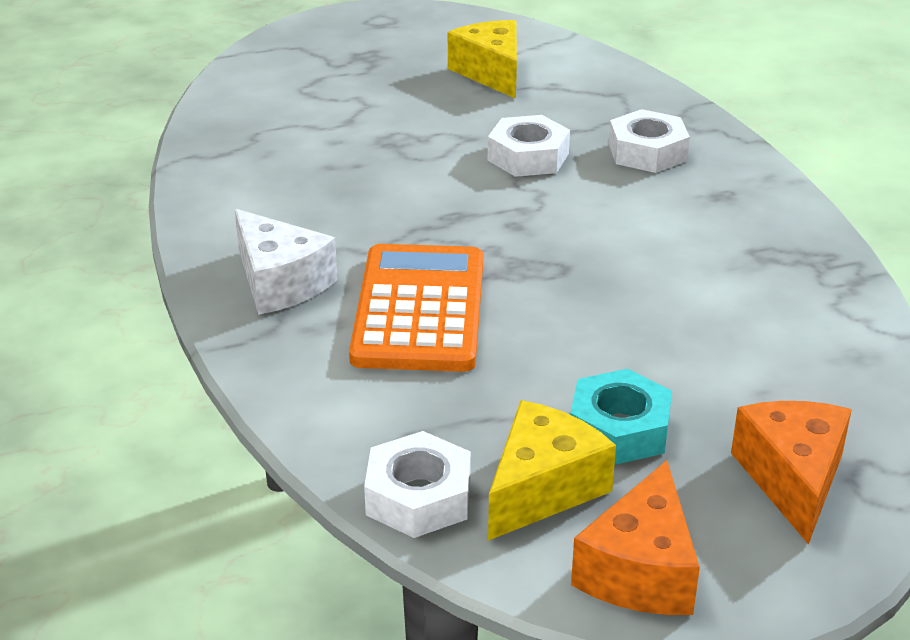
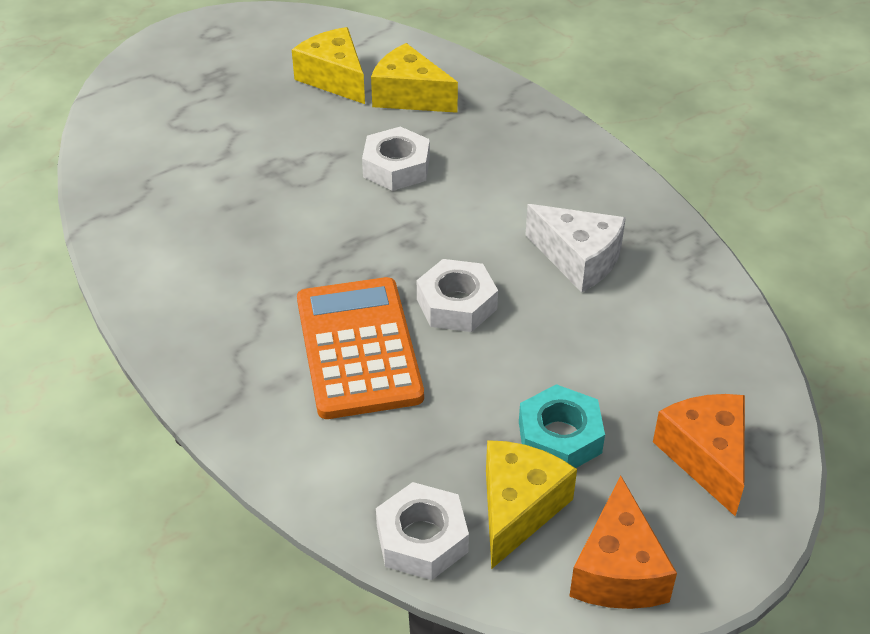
camera: 15 degrees left, 10 degrees up
(280, 282) = (228, 342): white cheese -> white cheese (578, 259)
(568, 97) = (409, 96): none -> yellow cheese
(647, 152) = (494, 145): white nut -> white nut (456, 304)

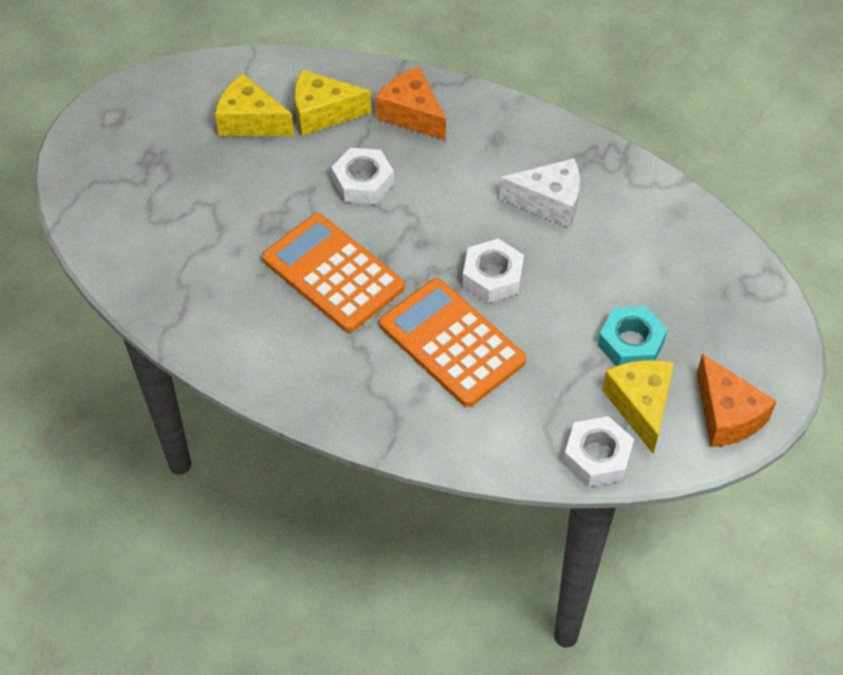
camera: 30 degrees left, 10 degrees up
(295, 234) = (333, 273): none -> orange calculator
(706, 457) = (728, 313): orange cheese -> orange cheese (412, 114)

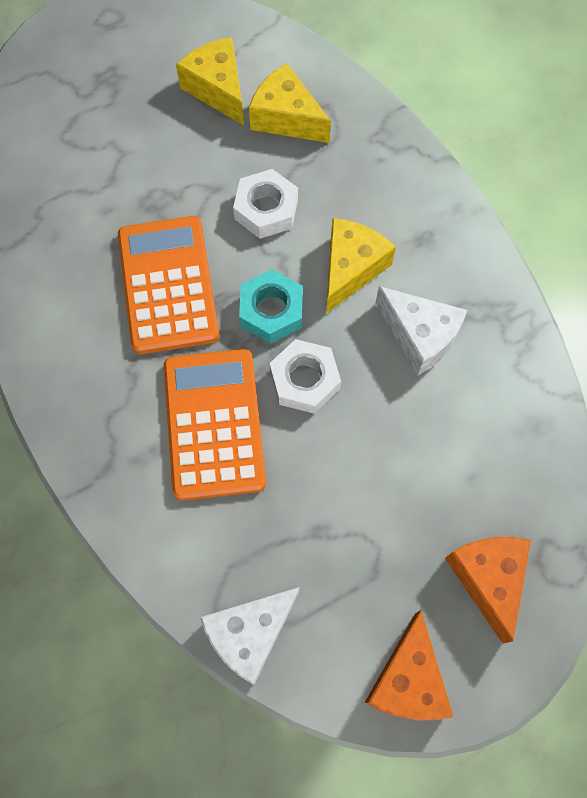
camera: 35 degrees right, 15 degrees up
(412, 114) = (364, 166): orange cheese -> orange cheese (488, 579)
(597, 457) = (250, 634): white nut -> white cheese
(631, 343) = (377, 537): turquoise nut -> turquoise nut (271, 311)
(640, 406) = (333, 610): yellow cheese -> yellow cheese (350, 269)

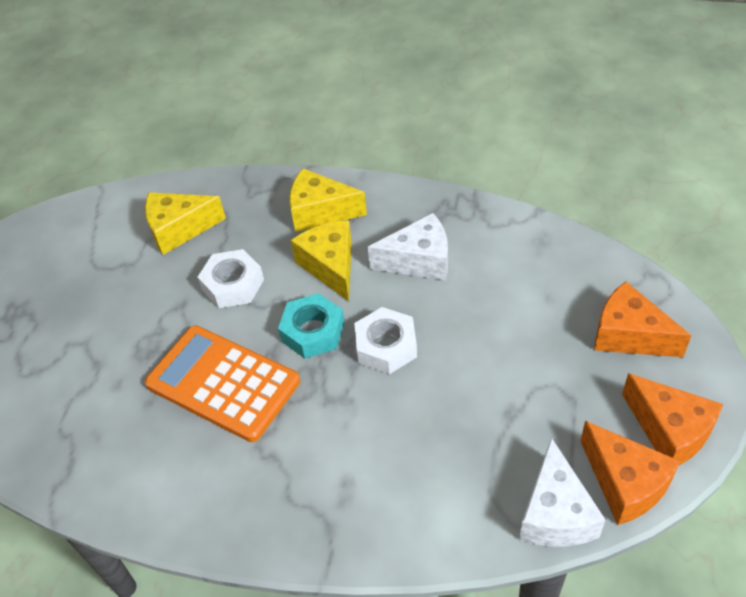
camera: 45 degrees left, 20 degrees down
(214, 424) = (364, 426): orange calculator -> none
(218, 89) = (109, 253): yellow cheese -> yellow cheese (320, 212)
(322, 673) = (625, 483): none -> orange cheese

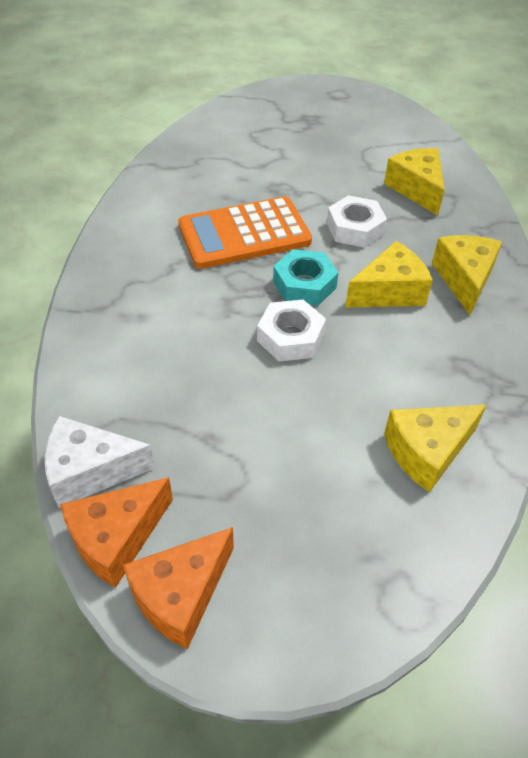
camera: 80 degrees right, 0 degrees up
(223, 383) = (244, 234): orange calculator -> orange calculator turned 135 degrees counterclockwise
(418, 260) = (410, 360): white cheese -> none
(517, 261) = (427, 452): none -> yellow cheese
(629, 335) = (322, 566): orange cheese -> none

